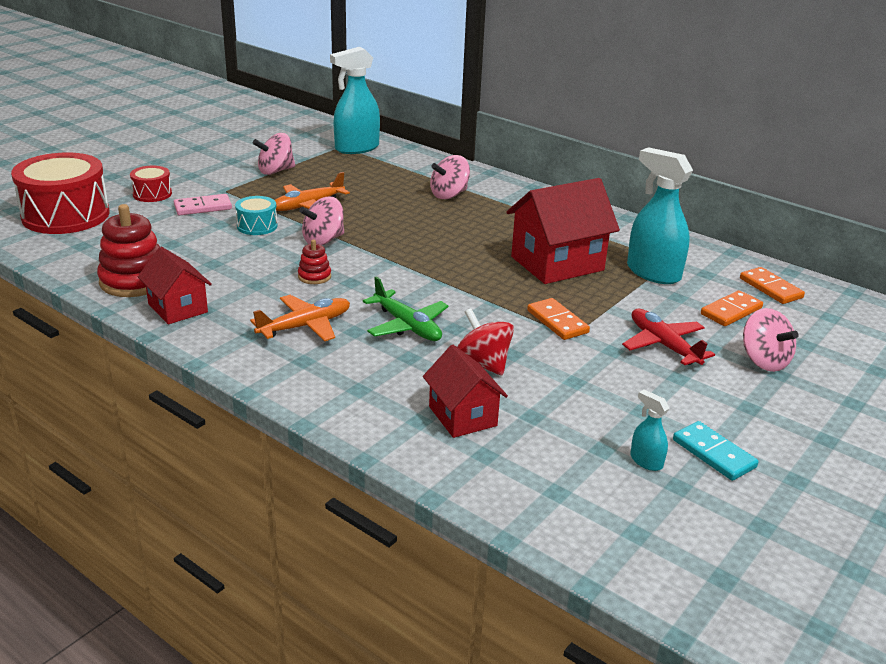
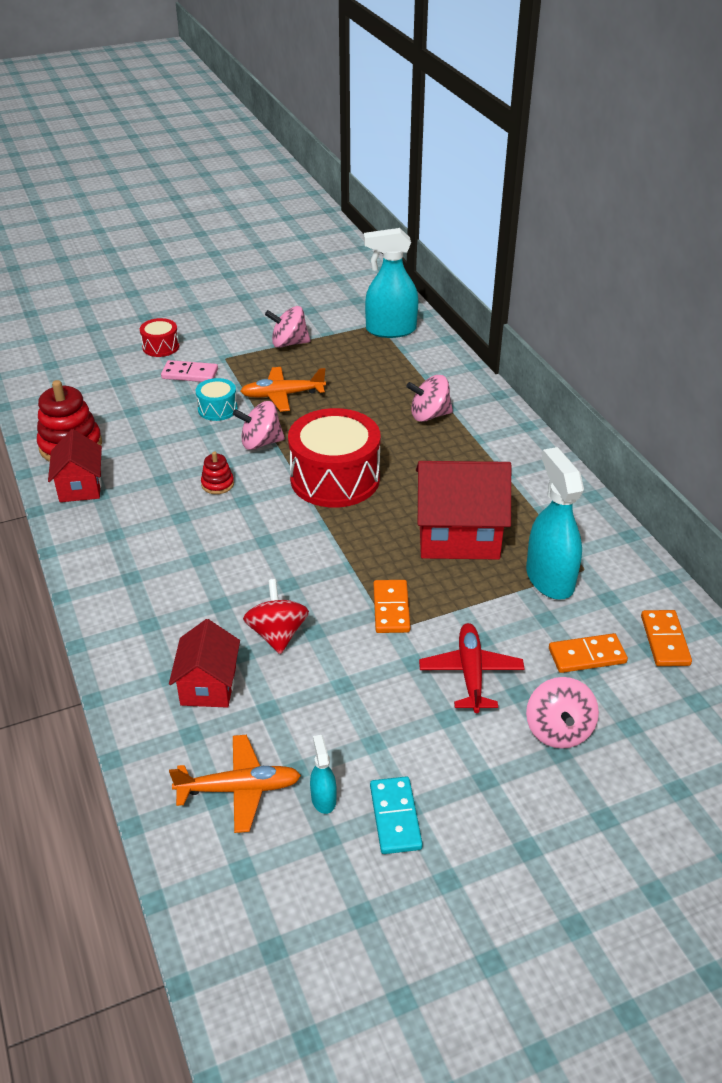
camera: 30 degrees right, 10 degrees up
(66, 215) = (74, 355): red drum -> red drum (335, 478)
(305, 326) = (163, 539): orange plane -> orange plane (239, 789)
(407, 326) = (249, 567): green plane -> none

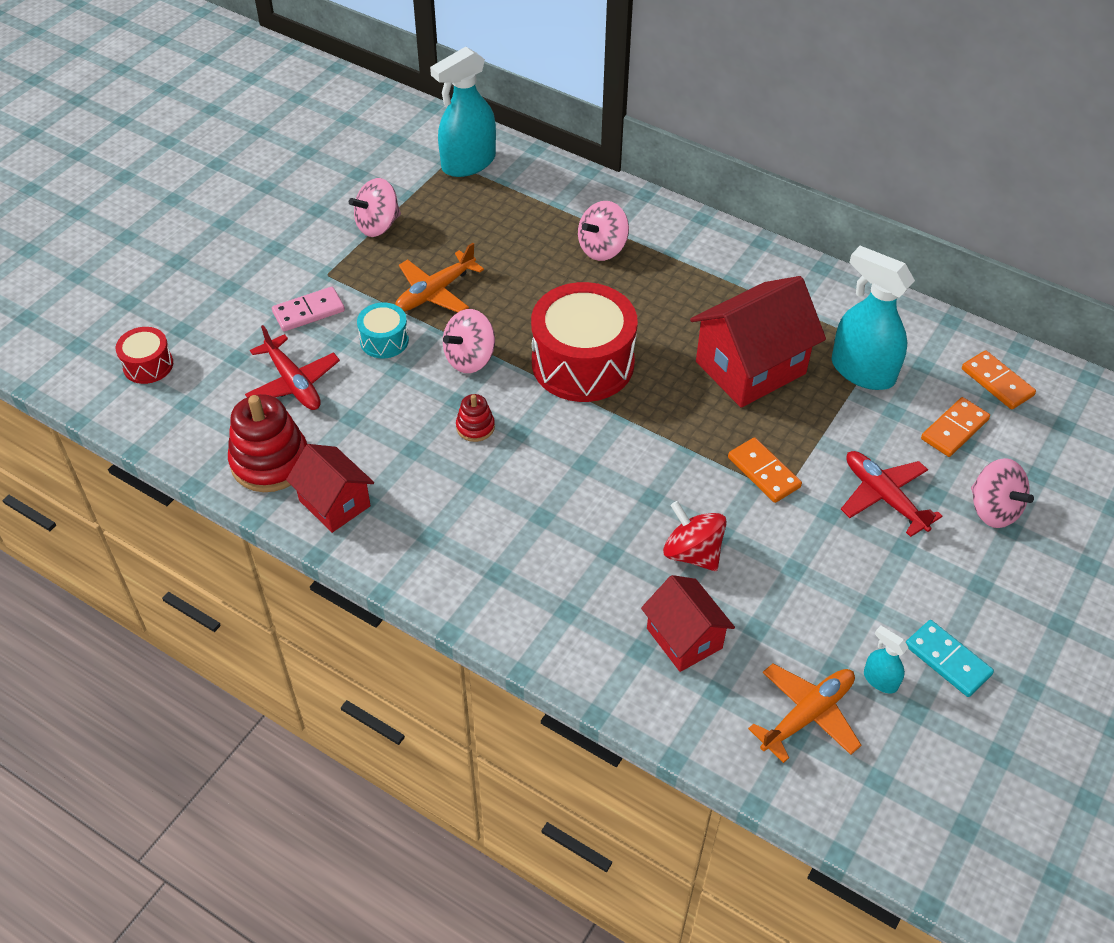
camera: 35 degrees left, 10 degrees up
(135, 409) = (293, 382): none -> red plane
(161, 347) = (238, 292): red drum -> red drum (148, 365)

